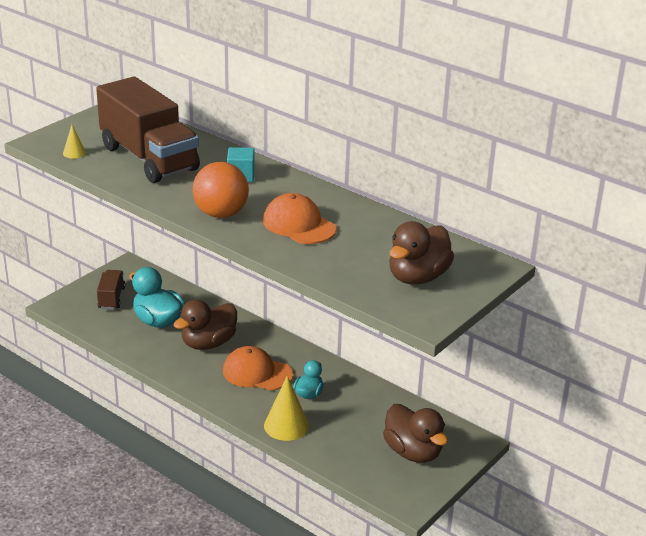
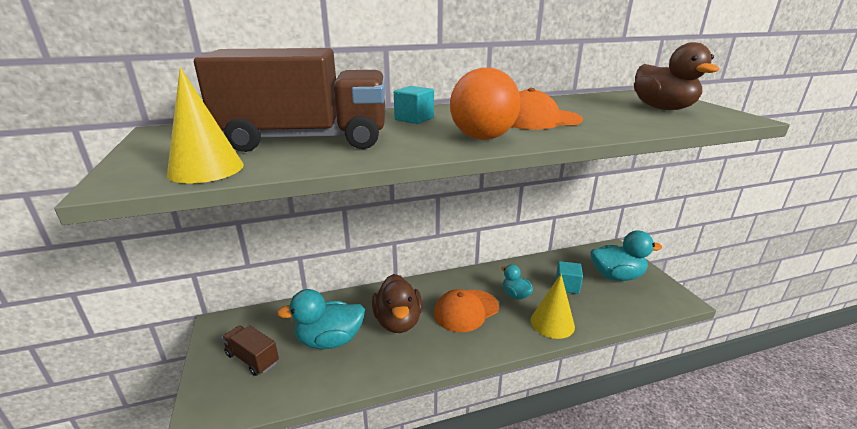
camera: 55 degrees left, 5 degrees down
(74, 153) = (206, 169): yellow cone -> yellow cone, size x1.91
(357, 422) = (567, 286): none -> turquoise cube
(413, 452) = (616, 276): brown duck -> turquoise duck

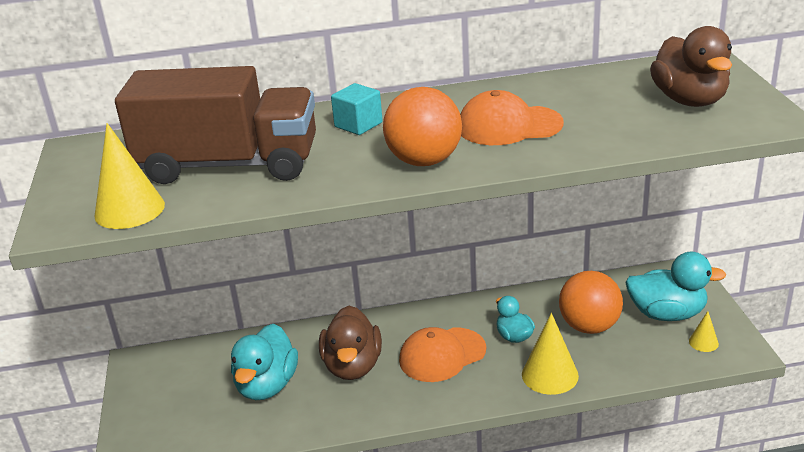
camera: 10 degrees right, 5 degrees up
(252, 359) = (177, 403): brown truck -> none
(330, 340) = (267, 386): turquoise duck -> turquoise duck turned 75 degrees counterclockwise
(567, 286) = (589, 326): turquoise cube -> orange ball
(651, 295) = (703, 342): none -> yellow cone

